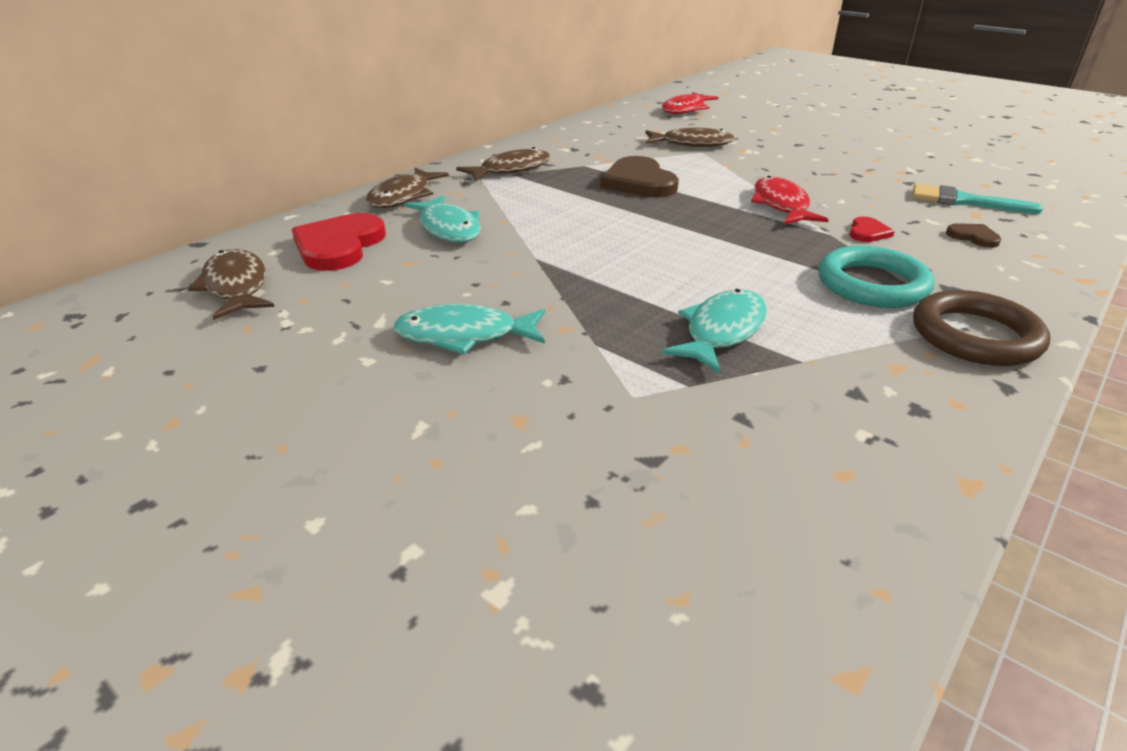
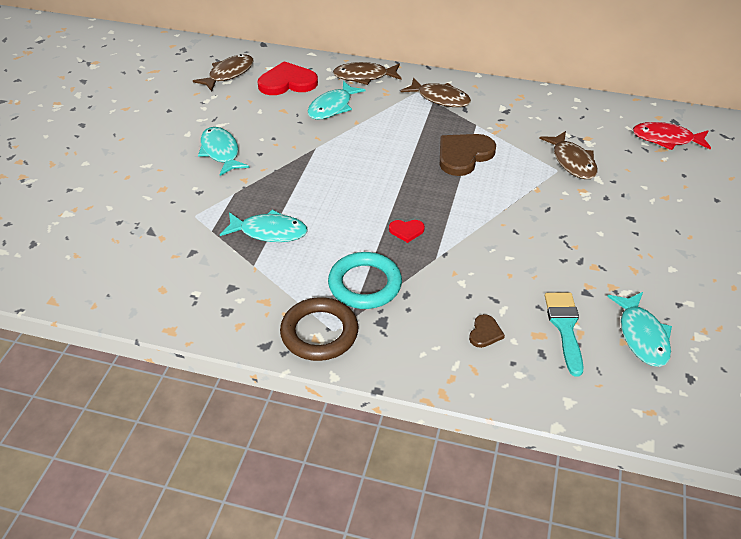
camera: 65 degrees right, 10 degrees up
(781, 205) = (473, 228): red fish -> none
(868, 232) = (452, 276): red heart -> red heart (406, 231)
(977, 176) = (642, 336): none -> turquoise fish

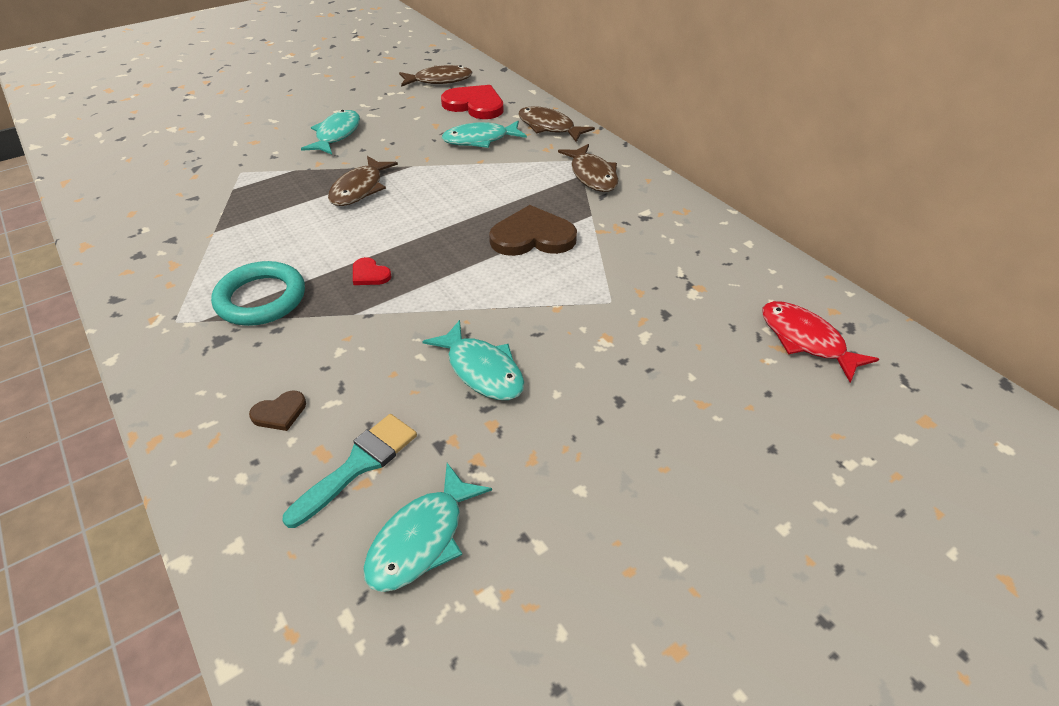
camera: 40 degrees right, 0 degrees up
(269, 232) = (267, 212): turquoise fish -> turquoise fish (482, 370)
(319, 333) = (163, 316): brown ring -> none
(572, 162) = (641, 302): brown fish -> brown fish (360, 189)

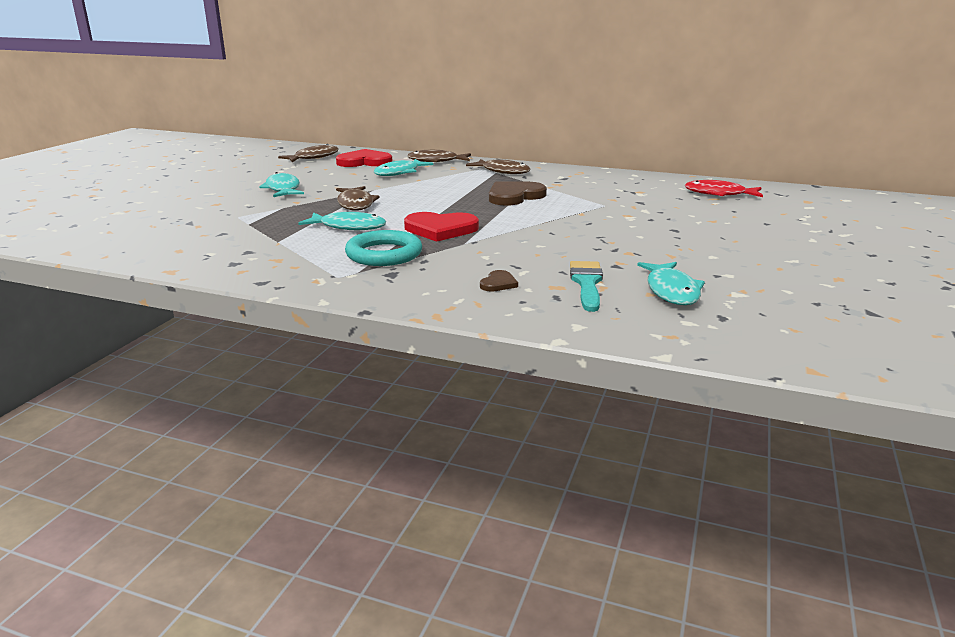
camera: 35 degrees left, 20 degrees down
(369, 274) = (440, 229): red heart -> red heart, size x2.07
(482, 370) = (585, 240): turquoise fish -> turquoise fish (349, 227)

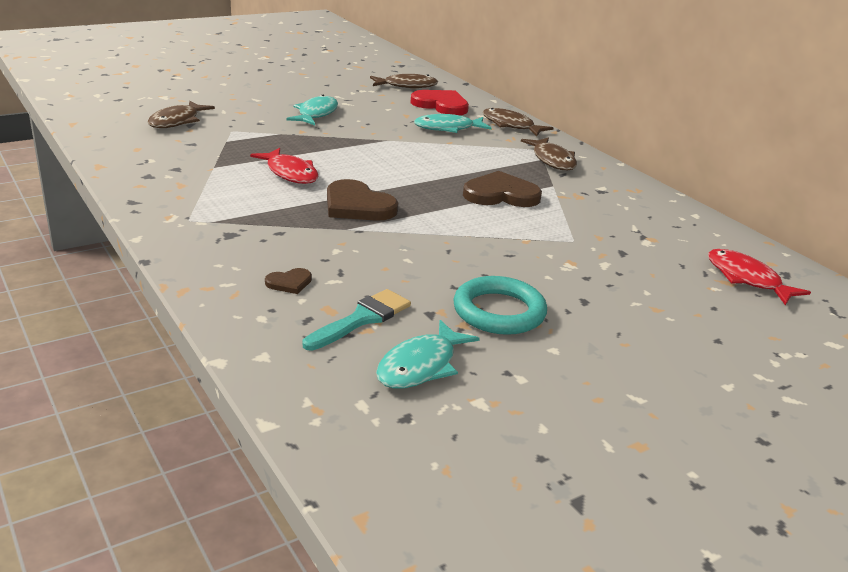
camera: 35 degrees right, 5 degrees up
(349, 227) = (290, 173): turquoise fish -> red fish
(355, 204) = (341, 151): brown fish -> brown fish (177, 121)
(384, 254) = (262, 212): turquoise ring -> turquoise ring (499, 311)
(440, 229) = (357, 205): red heart -> brown heart

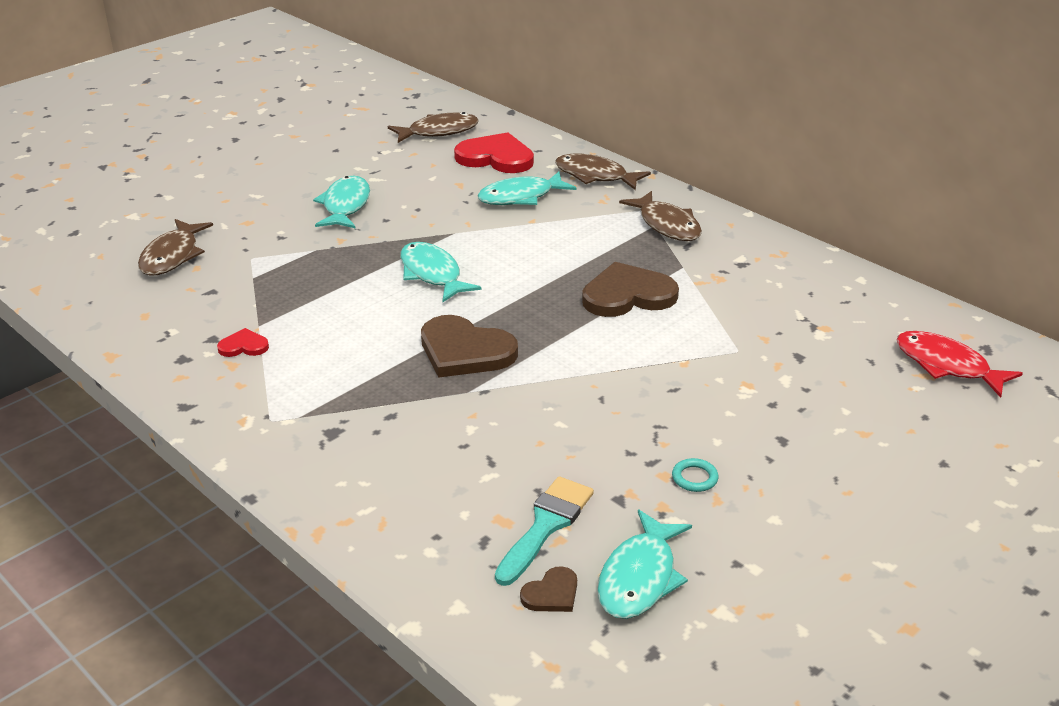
camera: 10 degrees left, 5 degrees up
(196, 176) = (243, 346): none -> red heart
(289, 283) = (438, 491): brown heart -> brown heart (551, 593)
(290, 173) = (359, 315): red fish -> none
(357, 159) = (432, 274): none -> turquoise fish
(499, 311) = (694, 478): turquoise ring -> turquoise ring, size x0.42

